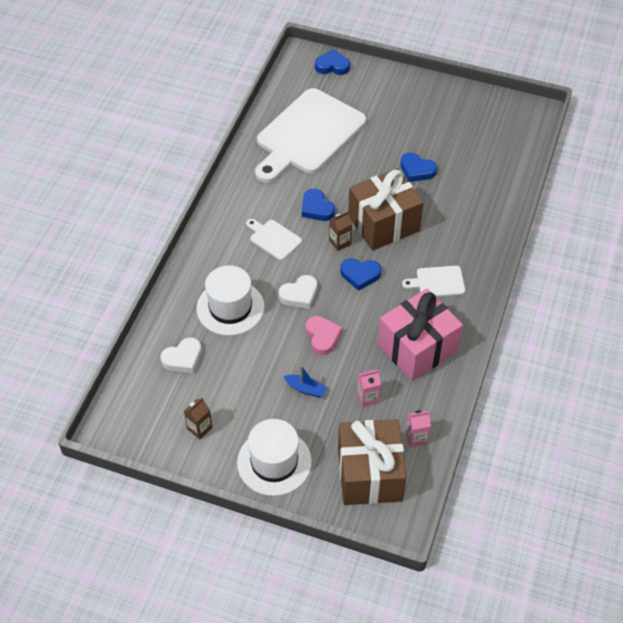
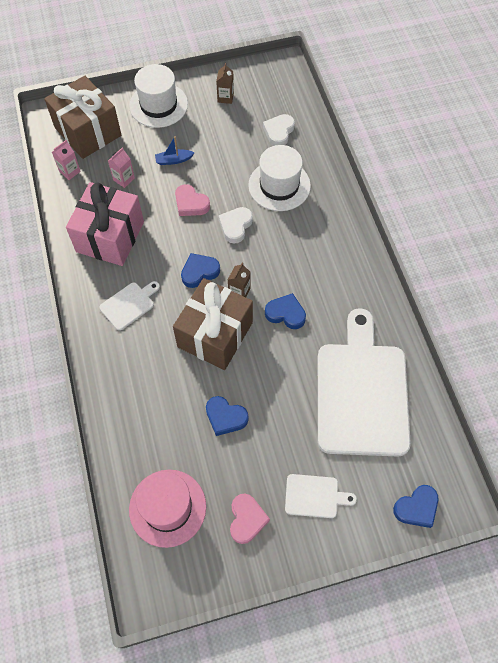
camera: 145 degrees right, 10 degrees up
(274, 239) = (297, 261): white cutting board -> white cutting board (314, 496)
(417, 170) = (225, 417): blue heart -> blue heart turned 150 degrees counterclockwise
(445, 113) = (247, 519): none -> pink heart
(494, 144) = (167, 507): none -> pink hat

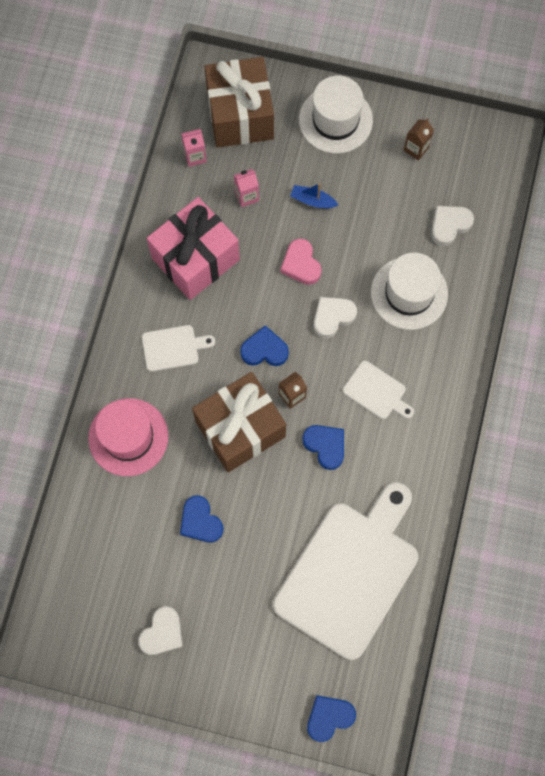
camera: 30 degrees right, 10 degrees up
(167, 507) = (96, 579): pink hat -> pink hat (128, 437)
(247, 519) = (162, 633): pink heart -> white heart
(314, 496) = (239, 648): white cutting board -> white cutting board (376, 392)
(416, 508) = (329, 717): blue heart -> blue heart turned 150 degrees clockwise

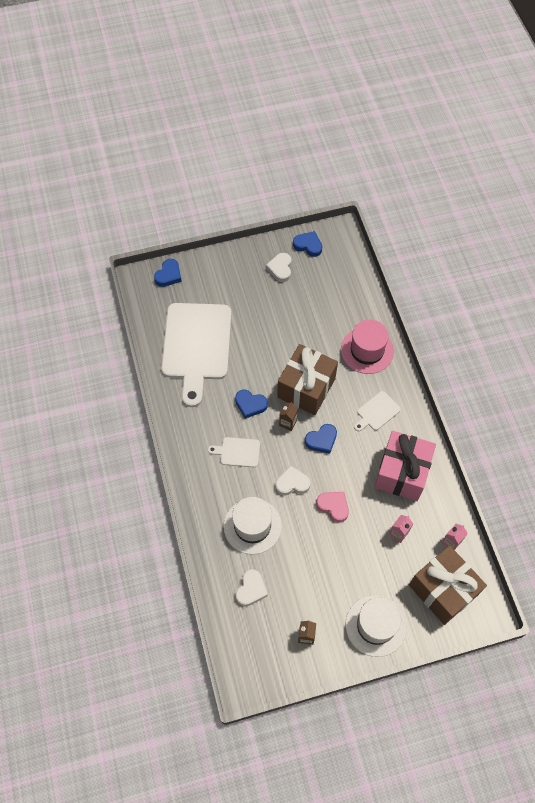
camera: 150 degrees right, 10 degrees down
(200, 521) = (296, 329): blue heart -> blue heart (308, 245)
(312, 200) = (353, 555): blue boat -> none
(332, 317) = (292, 483): white heart -> white heart turned 120 degrees counterclockwise

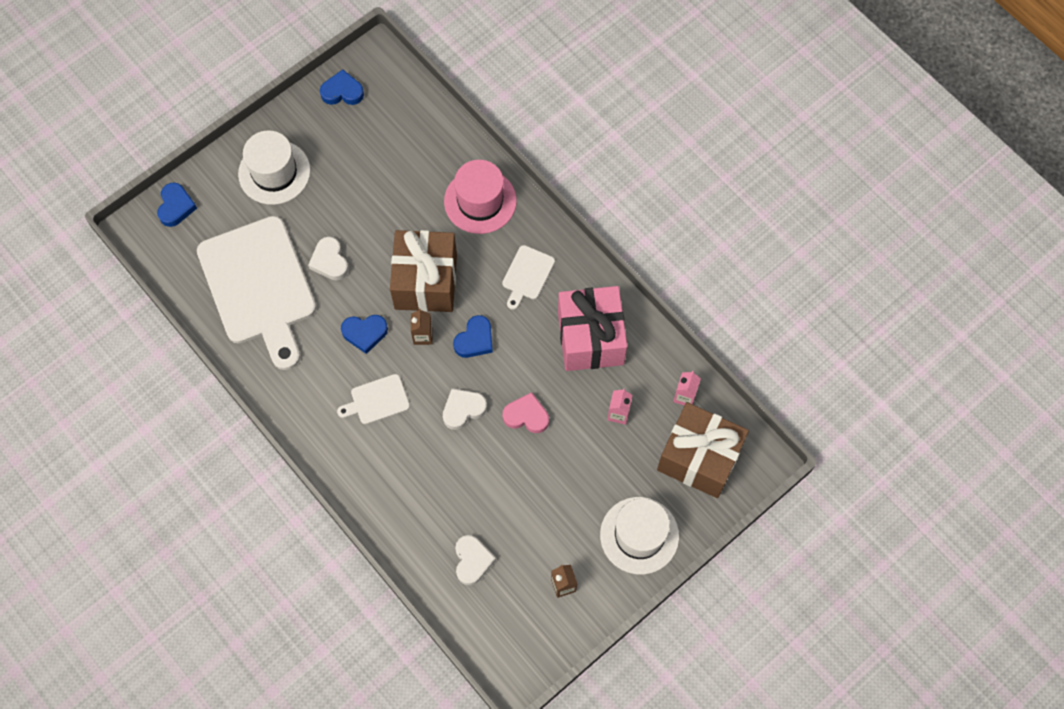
camera: 25 degrees left, 5 degrees up
(252, 526) = (438, 484): white hat -> white hat (274, 172)
(280, 269) = (320, 138): white heart -> white heart (330, 261)

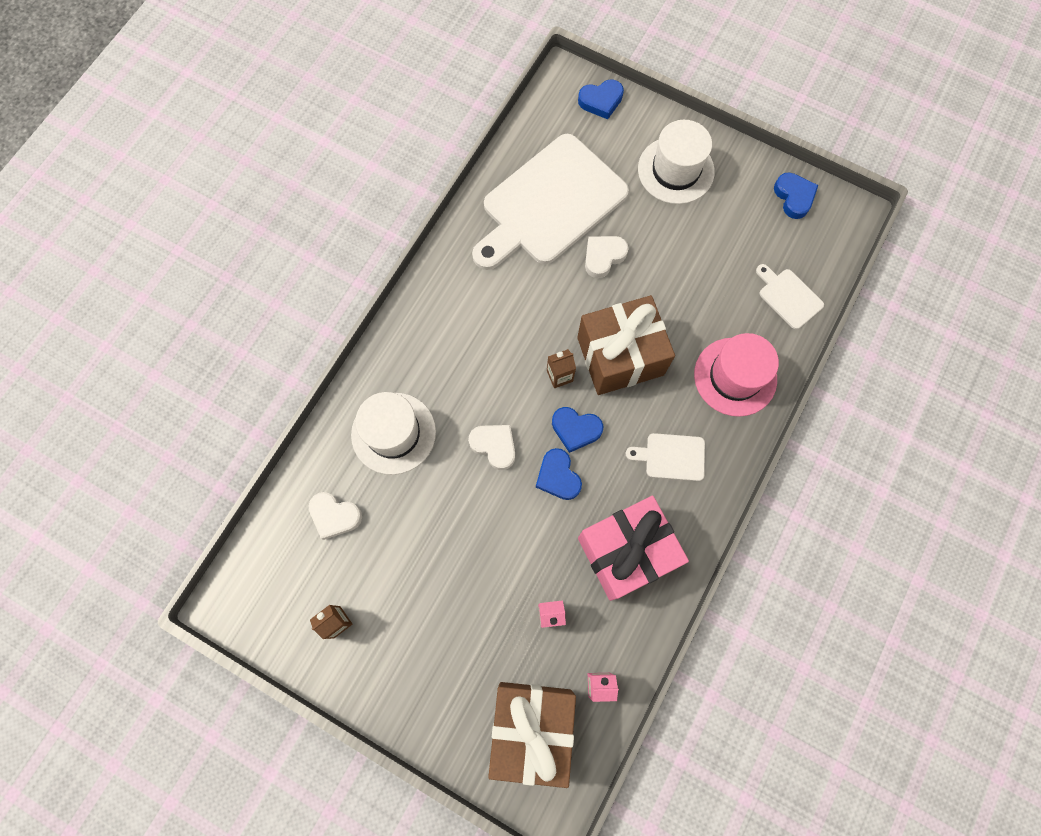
camera: 70 degrees right, 5 degrees up
(365, 333) = (540, 319): blue heart -> blue heart (558, 476)
(377, 400) = (473, 358): white cutting board -> white cutting board (788, 297)
(472, 561) = (335, 516): white heart -> white heart turned 45 degrees clockwise
(526, 416) = (511, 514): pink heart -> none
(639, 535) = (418, 688): white hat -> white hat (393, 433)

